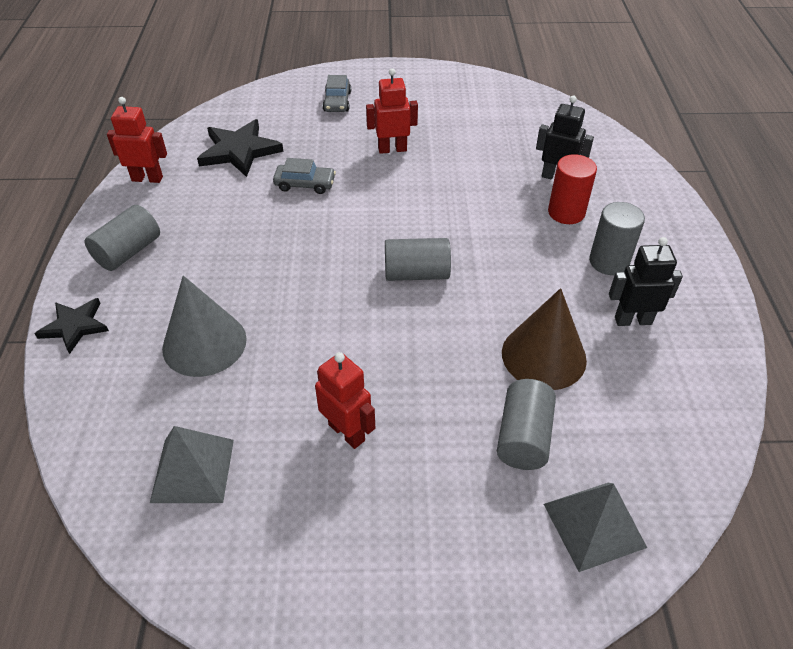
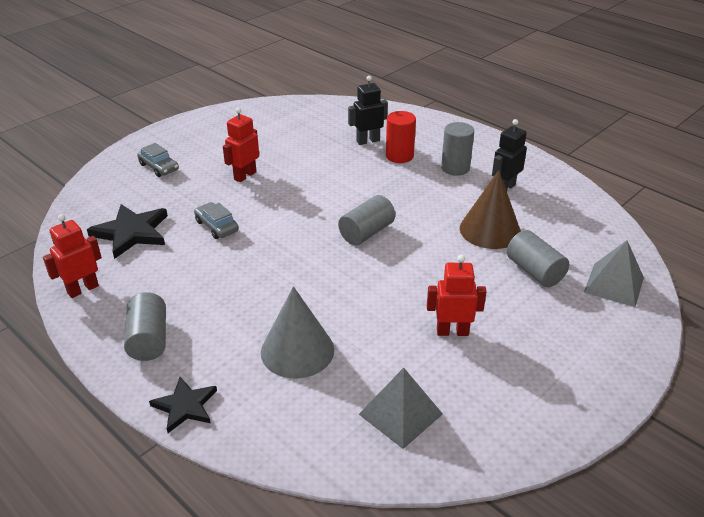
camera: 45 degrees left, 10 degrees down
(305, 184) = (217, 226): grey car -> grey car turned 90 degrees counterclockwise

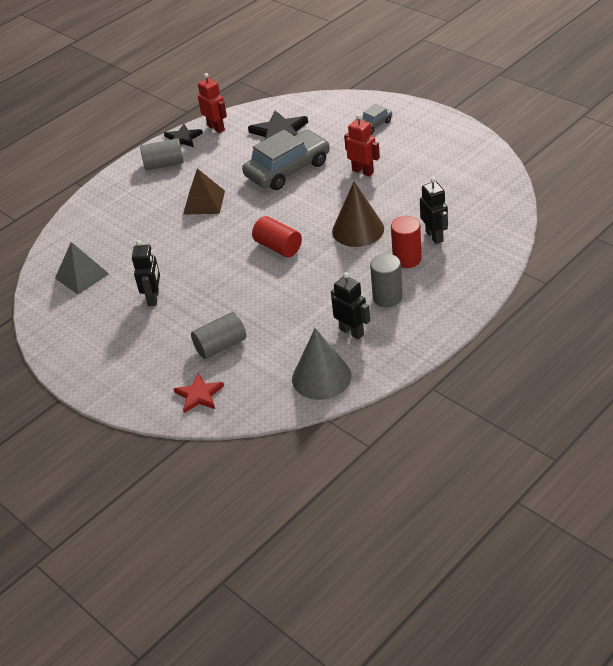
camera: 95 degrees right, 5 degrees up
(185, 406) = (105, 189): black star -> black star (183, 138)
(217, 226) = (288, 169): grey car -> grey car, size x2.06
(259, 294) = (204, 202): none -> brown pyramid
(297, 350) = (145, 226): grey cone -> grey cone (321, 377)
(366, 232) = (278, 247): grey cylinder -> red cylinder
(452, 331) = (153, 298): red robot -> black robot
(490, 230) = (281, 320): brown cone -> brown cone (358, 230)
(614, 284) = (199, 395): grey pyramid -> red star

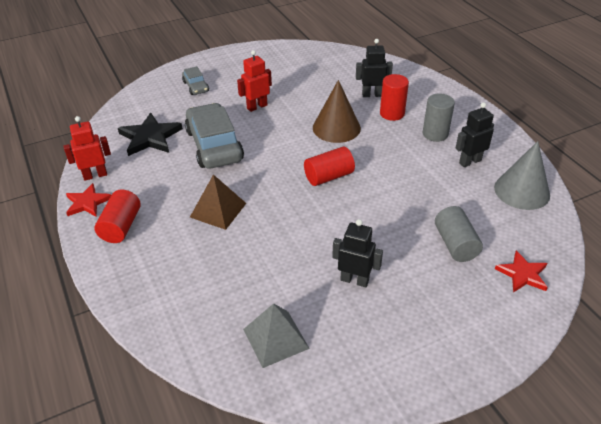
camera: 75 degrees left, 0 degrees up
(164, 164) = (121, 226): grey cylinder -> red cylinder
(183, 138) = (87, 202): black star -> red star

